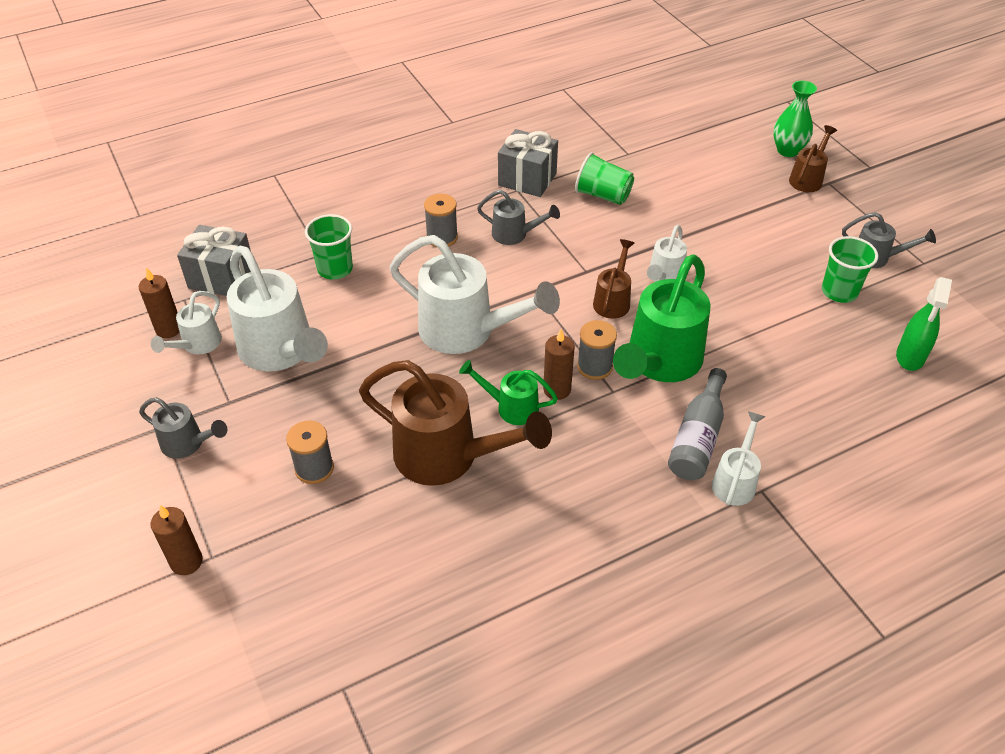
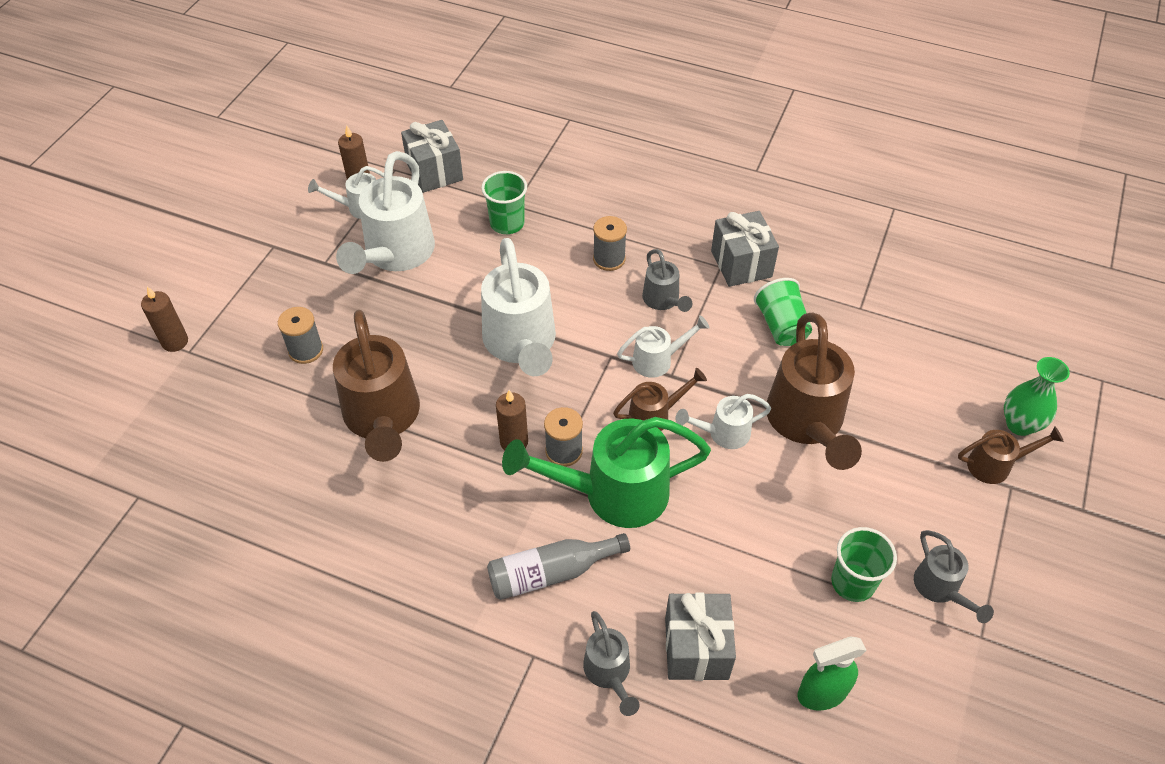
camera: 50 degrees right, 5 degrees up
(187, 444) = (269, 269): grey watering can -> grey watering can (609, 673)
(511, 407) = (467, 425): green watering can -> none
(695, 234) = (807, 423): none -> brown watering can
(735, 481) = (526, 630): white watering can -> white watering can (658, 360)
(827, 396) = (696, 648): none -> grey gift

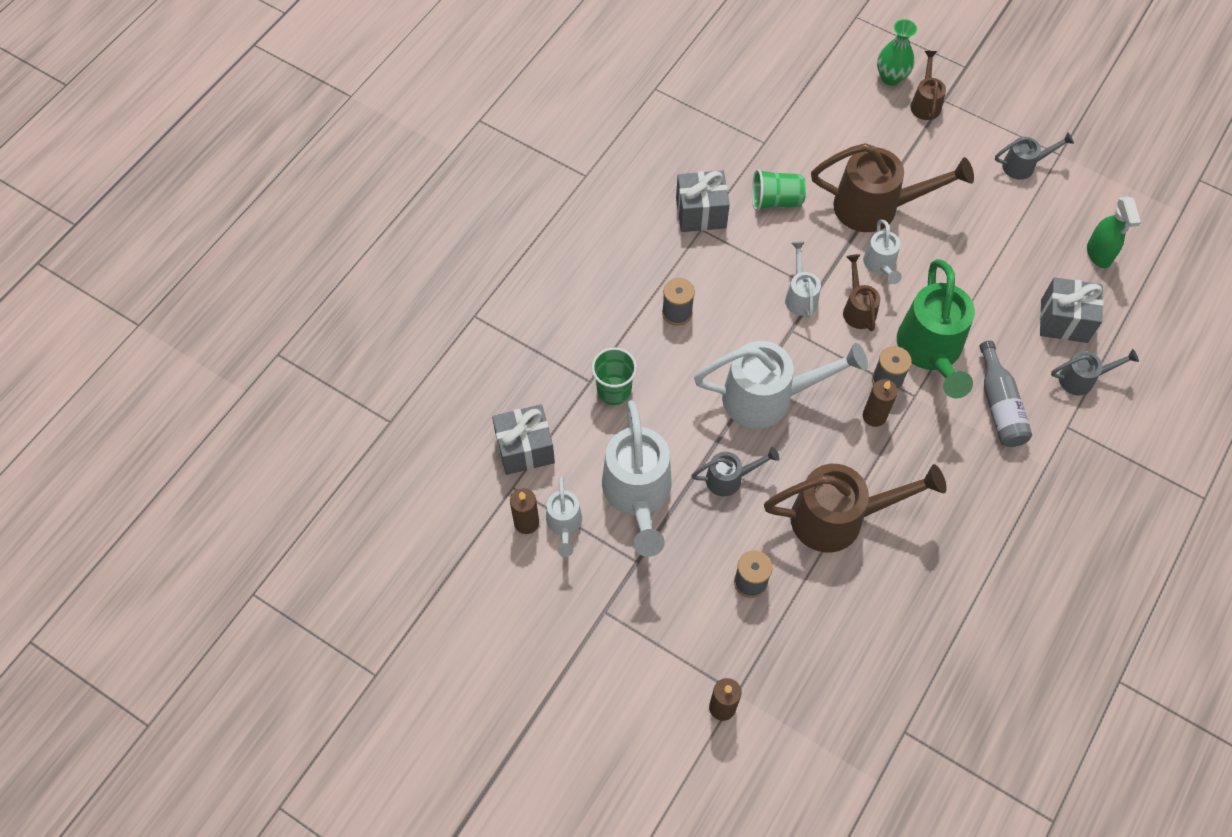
camera: 80 degrees left, 10 degrees up
(395, 254) = (637, 494): white watering can -> white watering can turned 60 degrees clockwise
(663, 300) = (734, 279): grey watering can -> grey watering can (729, 478)
(853, 582) = (1016, 214): green cup -> none

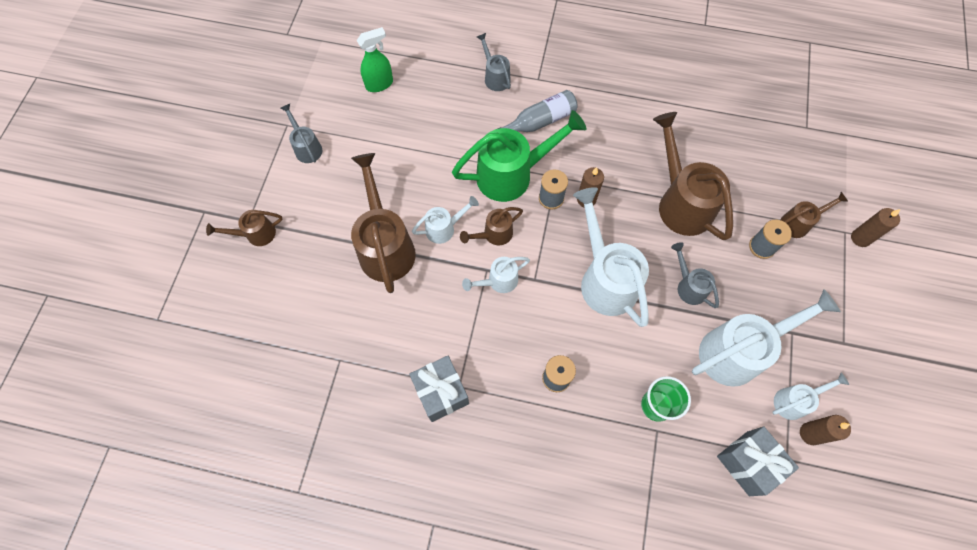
camera: 110 degrees left, 5 degrees up
(767, 642) = (798, 223): none -> brown watering can
(776, 201) = (405, 330): green cup -> none
(891, 77) = (231, 269): green vase -> none
(1064, 321) = (449, 95): grey gift -> none

